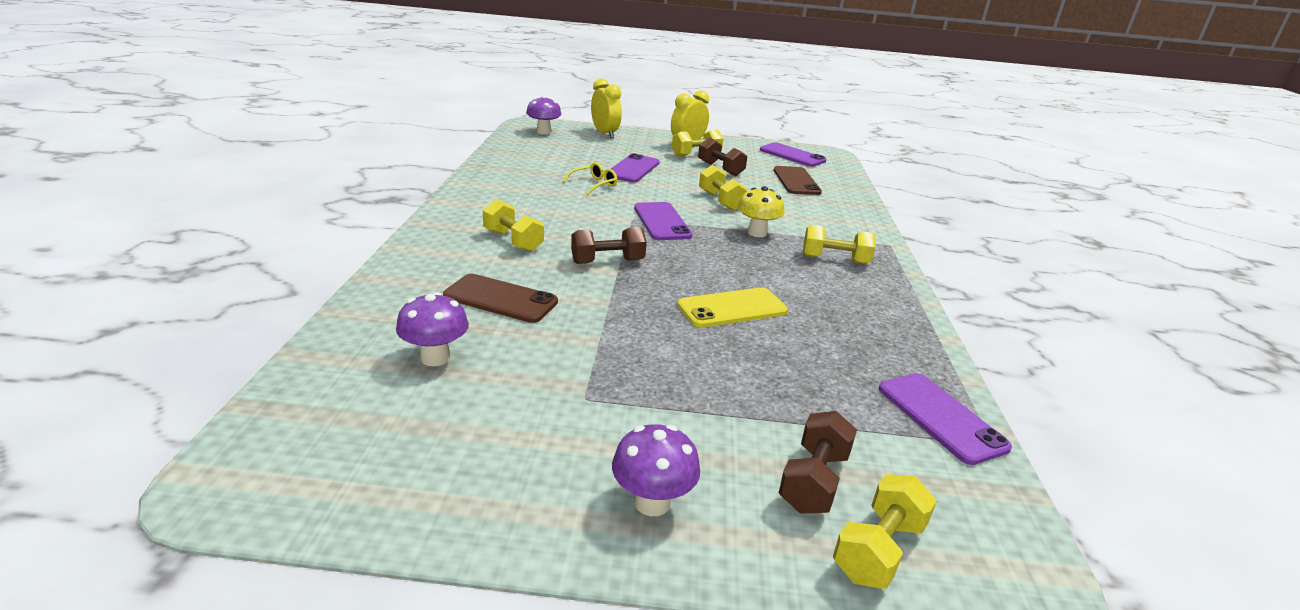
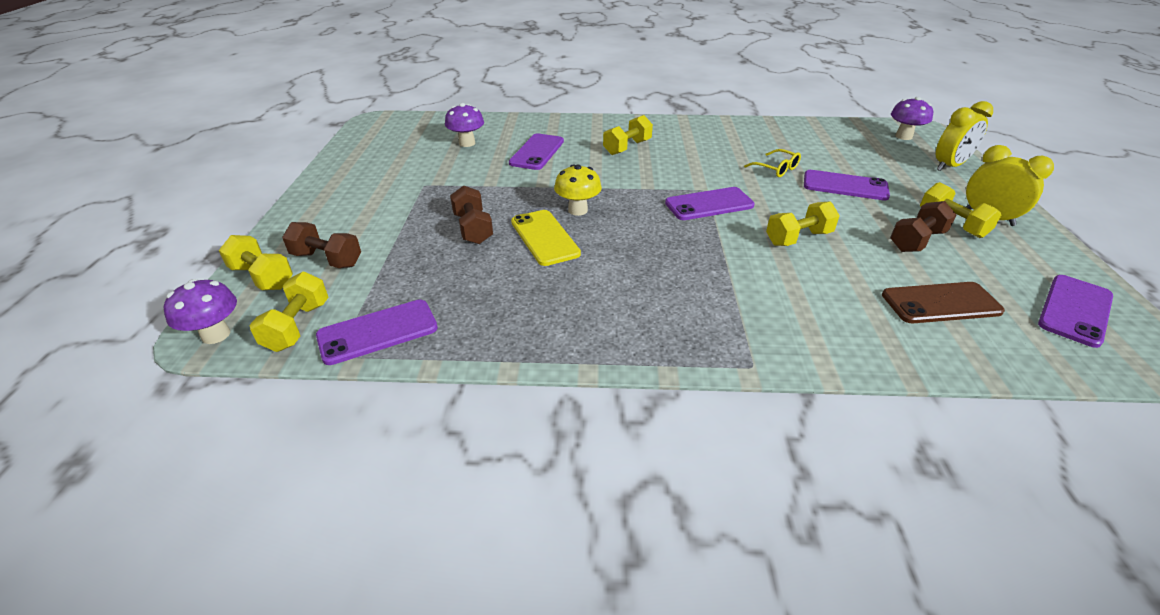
camera: 90 degrees right, 10 degrees up
(500, 299) = (537, 152): brown phone -> purple phone
(607, 261) = (609, 183): brown dumbbell -> brown dumbbell (473, 229)
(652, 502) = (330, 207): purple mushroom -> purple mushroom (216, 335)
(757, 233) = (719, 259): yellow mushroom -> yellow mushroom (577, 210)
(834, 260) = (676, 309): yellow dumbbell -> yellow dumbbell (297, 326)

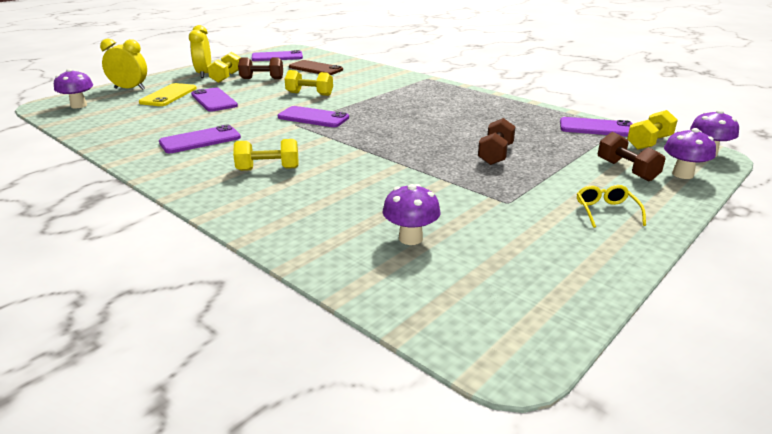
camera: 140 degrees left, 10 degrees down
(262, 277) = (682, 174): yellow dumbbell -> purple mushroom
(537, 152) = (353, 196): purple phone -> purple phone (200, 140)
(544, 238) = (450, 135): yellow phone -> yellow phone (169, 95)
(577, 210) = (402, 141): yellow mushroom -> none
(776, 169) = (217, 118): yellow glasses -> yellow glasses (606, 211)

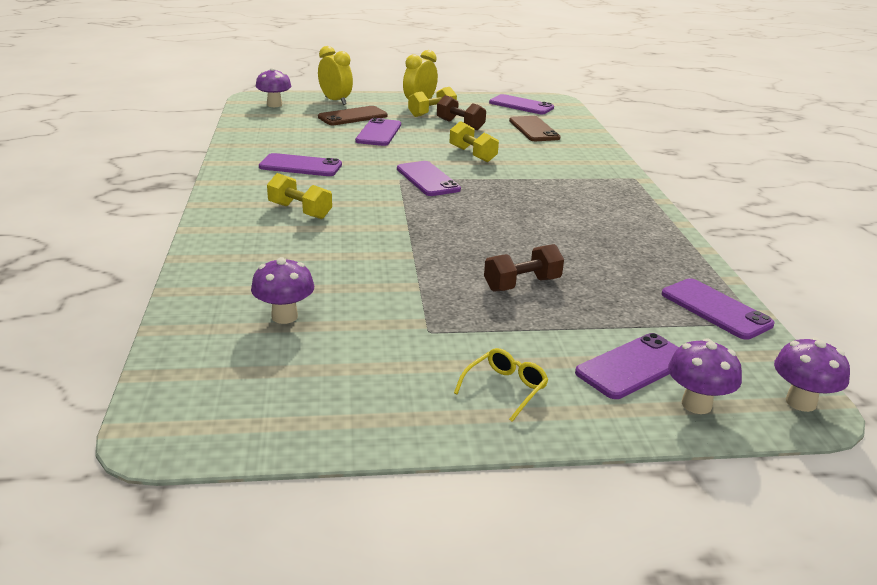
camera: 40 degrees right, 0 degrees up
(169, 95) = (353, 116): yellow phone -> brown phone
(626, 170) = (633, 366): brown dumbbell -> purple phone
(649, 143) = (746, 354): yellow dumbbell -> none

